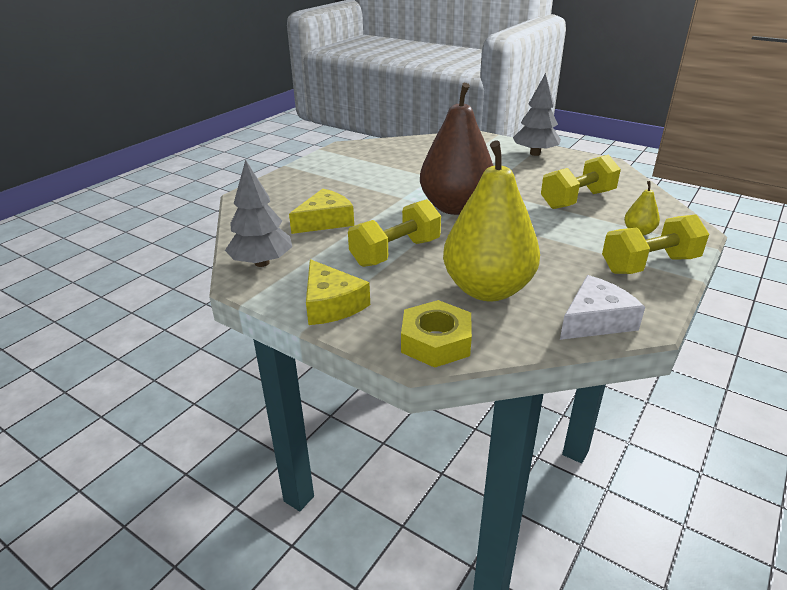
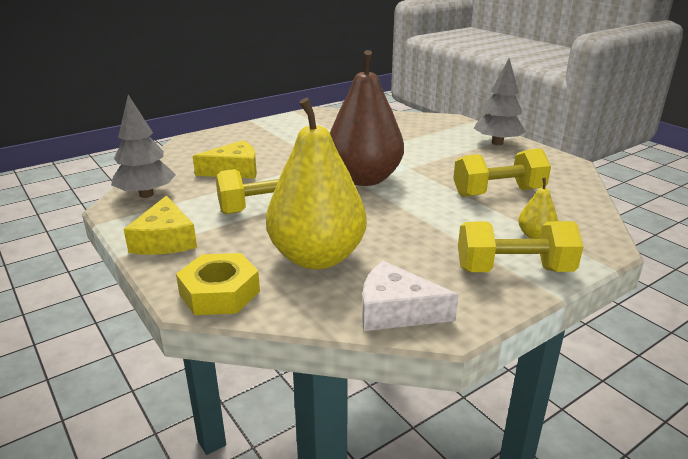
camera: 20 degrees right, 5 degrees down
(595, 320) = (396, 311): white cheese -> white cheese turned 150 degrees counterclockwise

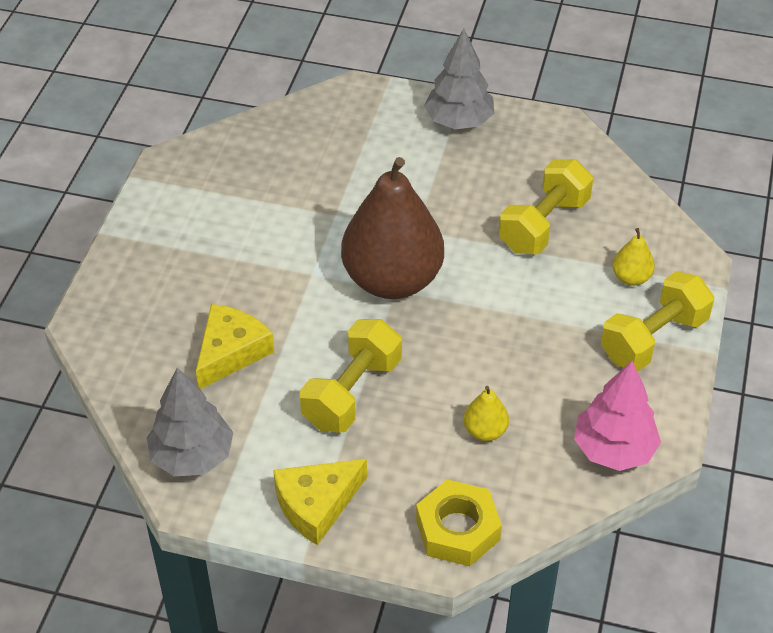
camera: 40 degrees left, 20 degrees up
(165, 240) = (316, 504): yellow cheese -> yellow cheese turned 105 degrees clockwise
(317, 257) = (485, 431): yellow pear -> yellow pear, size x0.41
(396, 311) = (613, 450): white cheese -> pink tree

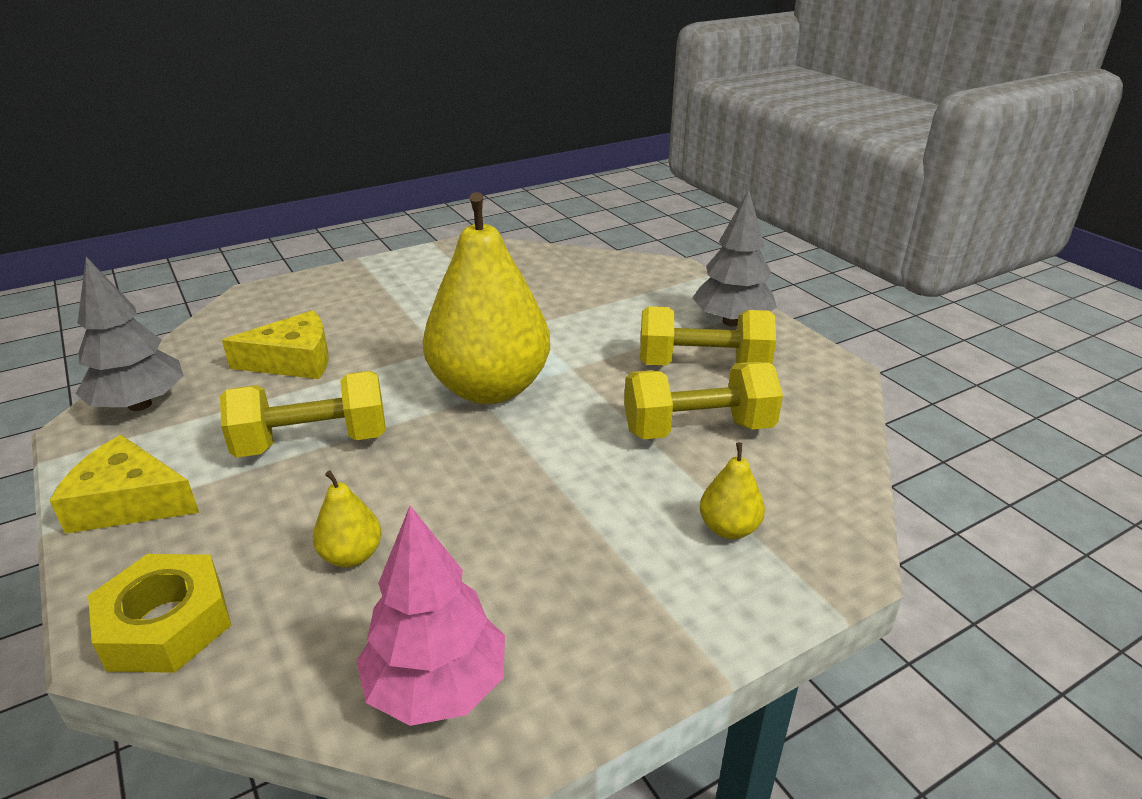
camera: 45 degrees right, 15 degrees down
(392, 280) = (490, 388): brown pear -> yellow pear
(653, 339) = (667, 605): yellow dumbbell -> yellow dumbbell (702, 365)

